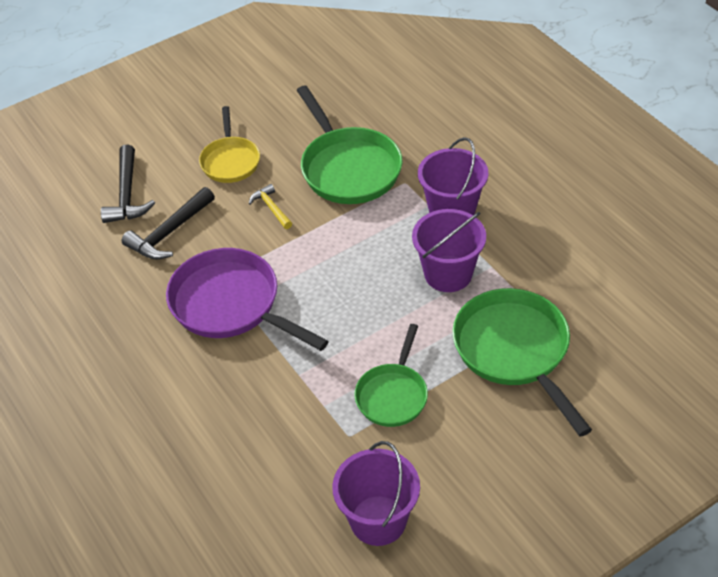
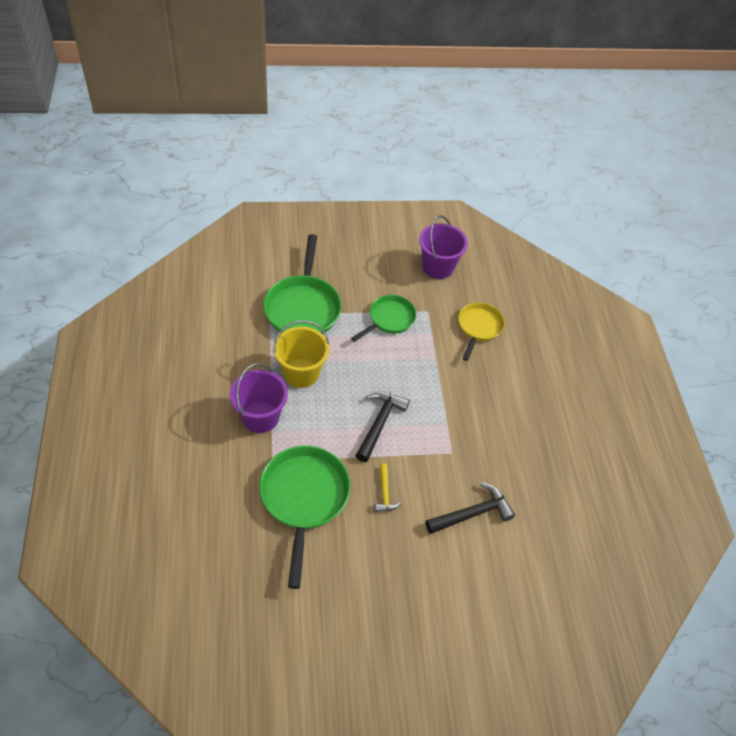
camera: 160 degrees left, 5 degrees up
(127, 194) = (492, 574): black hammer -> black hammer (379, 423)
(230, 161) = (391, 562): yellow pan -> yellow pan (478, 328)
(231, 304) = (454, 427): purple pan -> none
(448, 274) = (301, 373): purple bucket -> yellow bucket

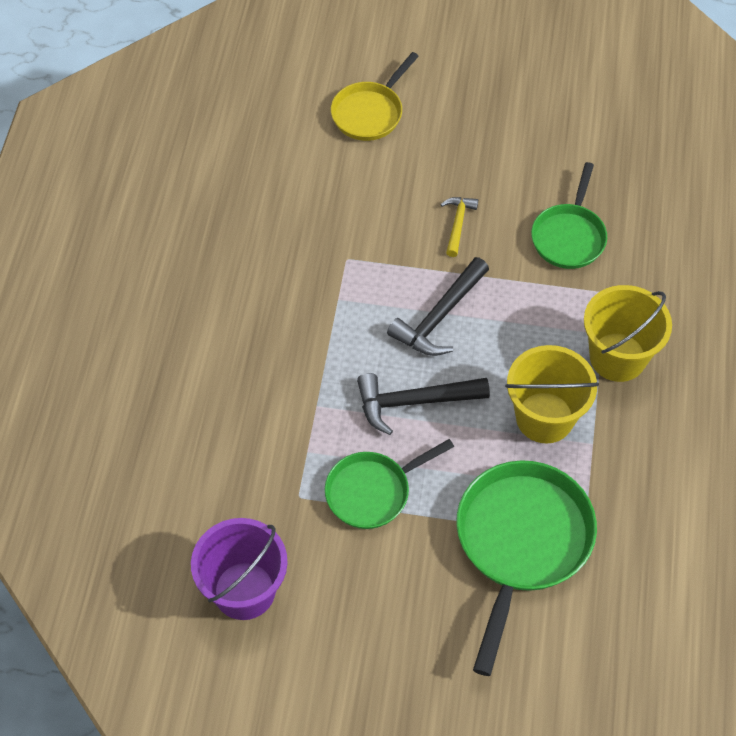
camera: 160 degrees left, 5 degrees up
(260, 417) = (617, 357): purple bucket -> yellow bucket
(304, 498) = (569, 236): green pan -> green pan, size x0.61
(472, 513) = (348, 180): black hammer -> black hammer (414, 402)
(478, 328) = (221, 448): yellow pan -> yellow pan (370, 112)

